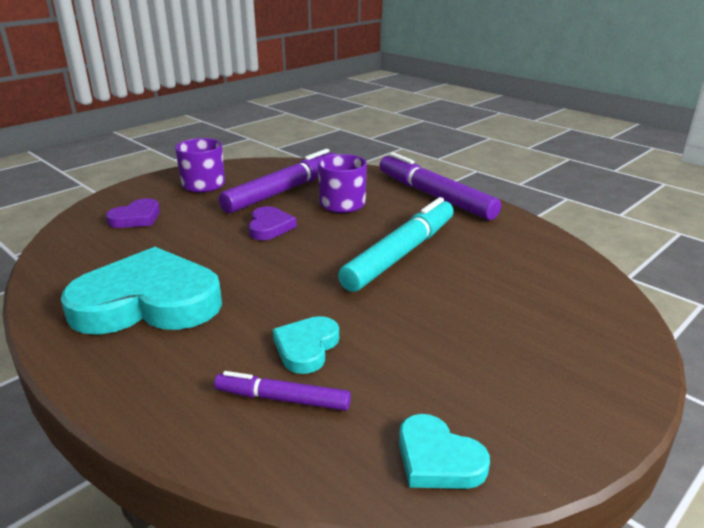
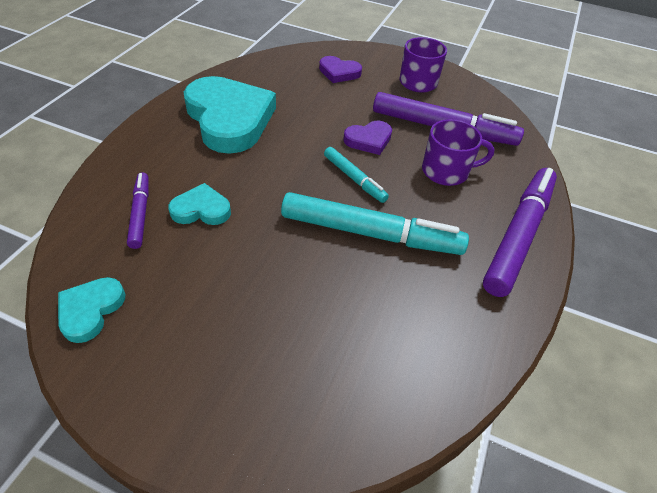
camera: 65 degrees right, 20 degrees up
(322, 246) = (354, 179): none -> turquoise marker

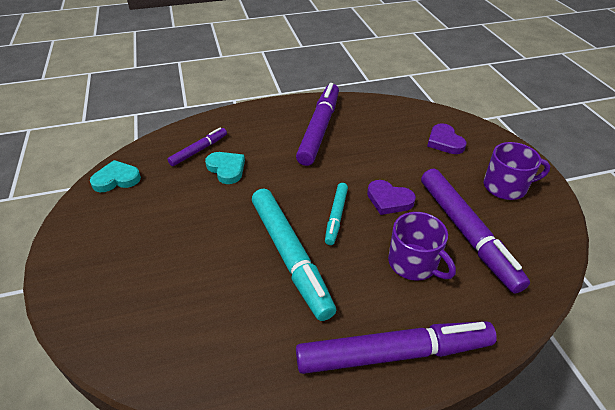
camera: 55 degrees right, 5 degrees down
(229, 119) = (319, 129): turquoise heart -> purple marker

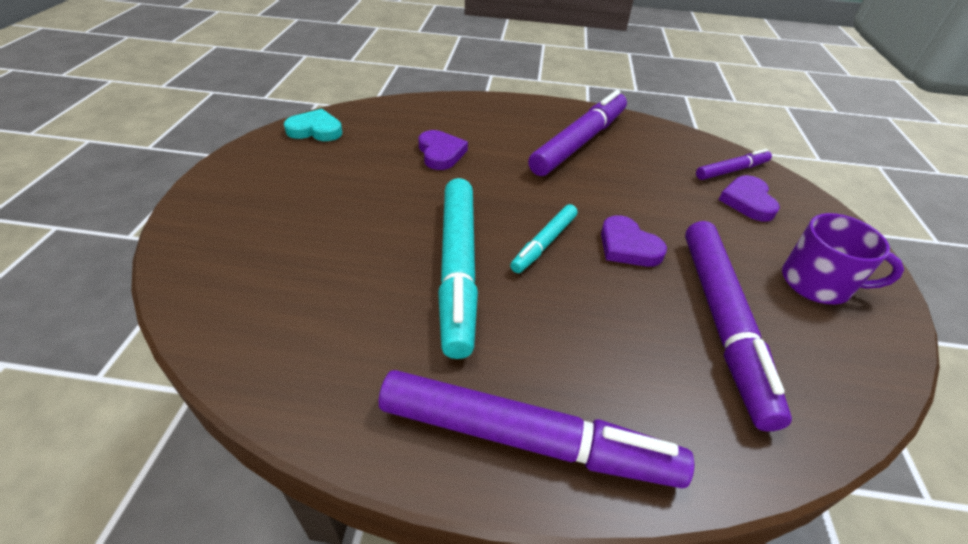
camera: 20 degrees right, 0 degrees up
(199, 150) = (421, 126): purple marker -> purple marker (731, 170)
(226, 169) = (440, 153): turquoise heart -> purple heart
(414, 263) = (621, 334): purple mug -> none

